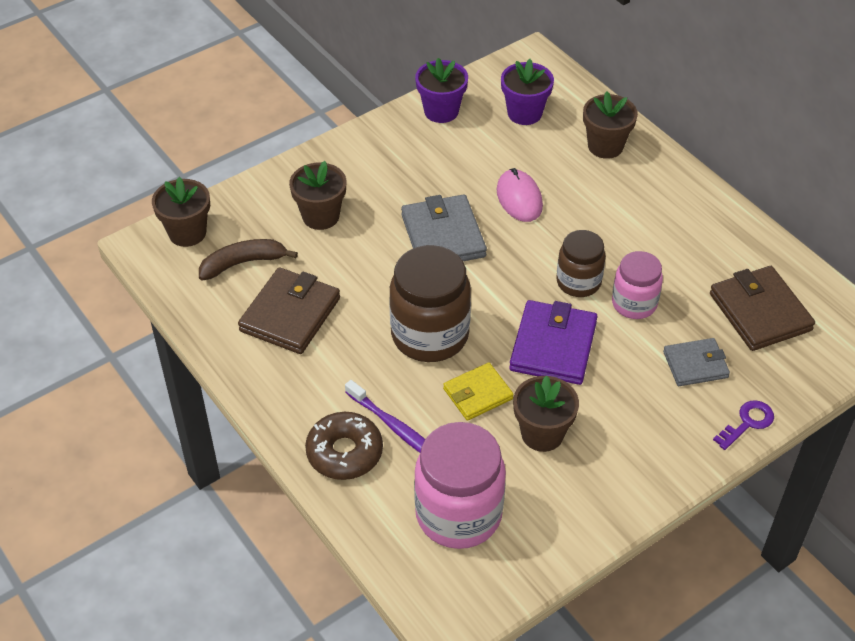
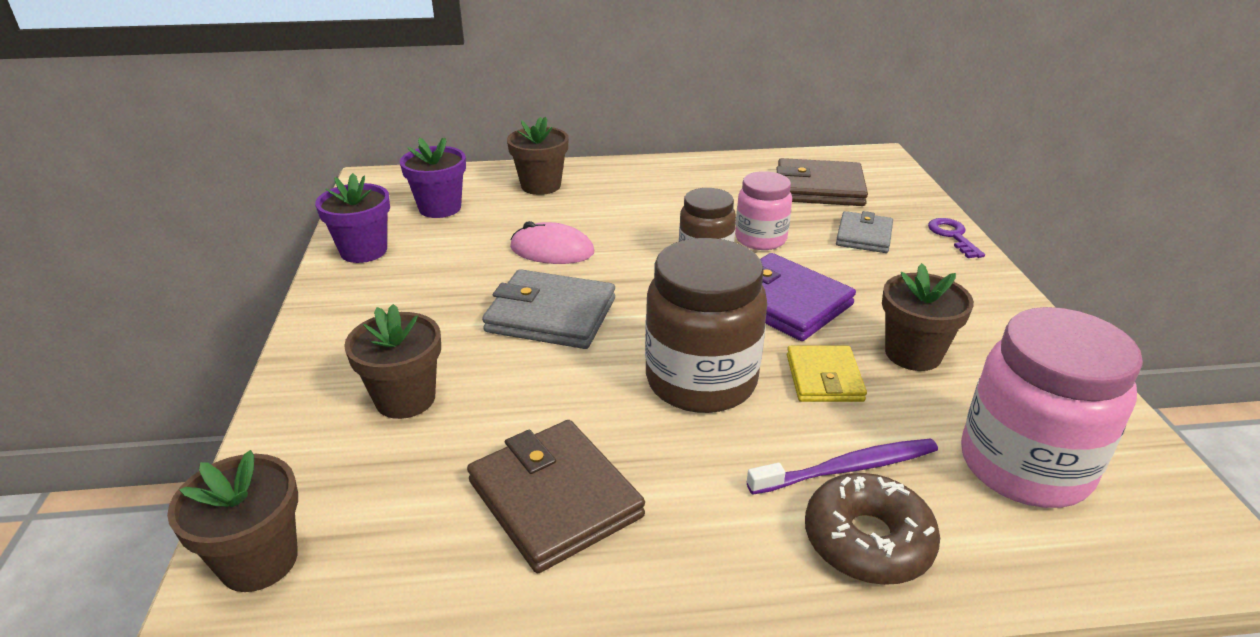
camera: 60 degrees left, 15 degrees down
(243, 263) = (401, 514): brown banana -> none

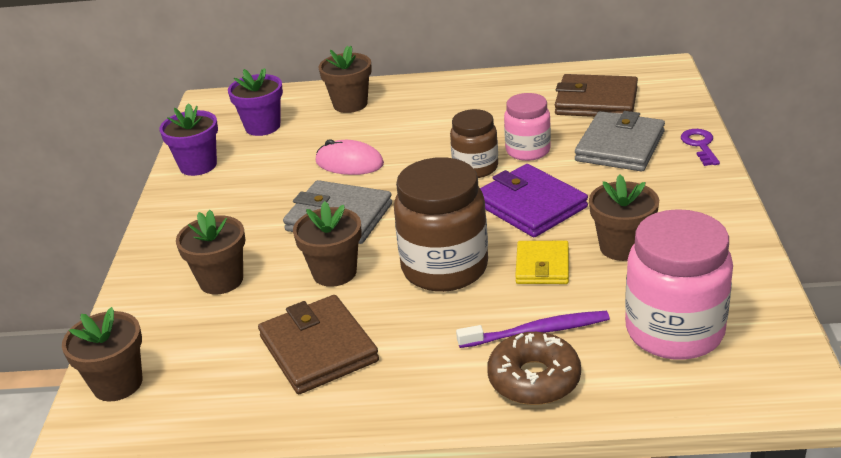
camera: 10 degrees right, 0 degrees up
(558, 387) = (334, 272): none -> brown flower pot
(863, 236) = (619, 146): grey wallet -> grey wallet, size x1.59

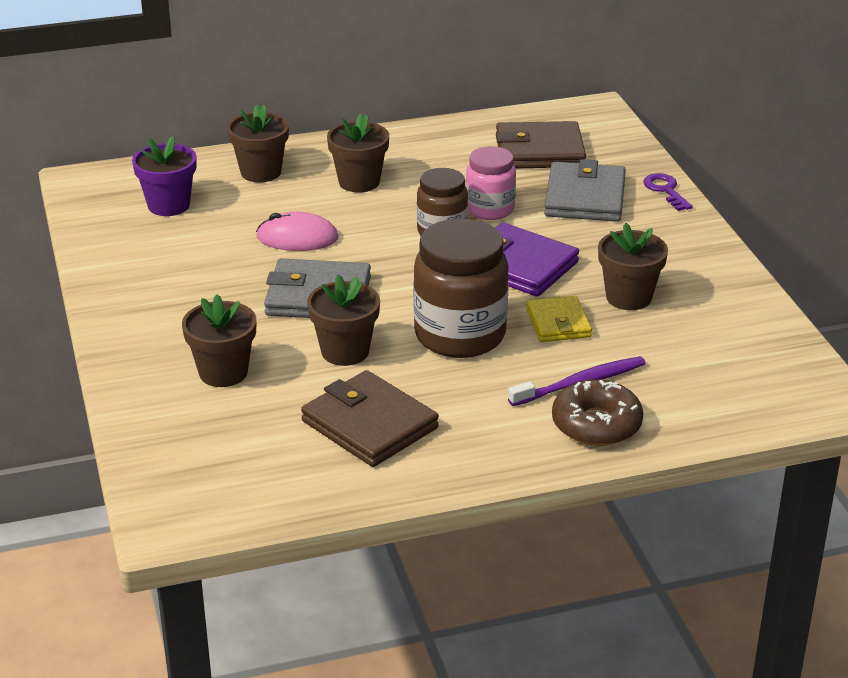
camera: 20 degrees left, 0 degrees up
(117, 383) = (172, 482): brown flower pot -> brown flower pot (359, 182)
(198, 165) = (116, 255): purple flower pot -> none
(674, 331) = (708, 368): pink jar -> none

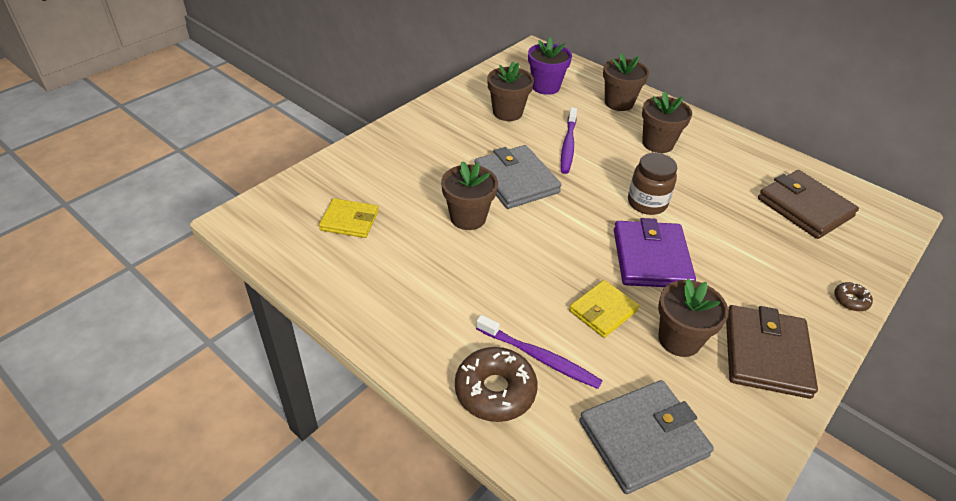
camera: 55 degrees right, 10 degrees up
(223, 372) = (402, 177): brown flower pot -> brown flower pot (507, 112)
(261, 437) = (349, 221): none -> yellow wallet
(297, 238) = (568, 145): pink mouse -> purple toothbrush
(369, 425) = (398, 263): brown wallet -> brown wallet (766, 354)
(460, 335) = (537, 264): brown jar -> none
(490, 209) = (701, 214): pink jar -> none
(584, 197) = (778, 257): grey wallet -> grey wallet (643, 438)
(666, 190) = (850, 300): purple key -> brown donut

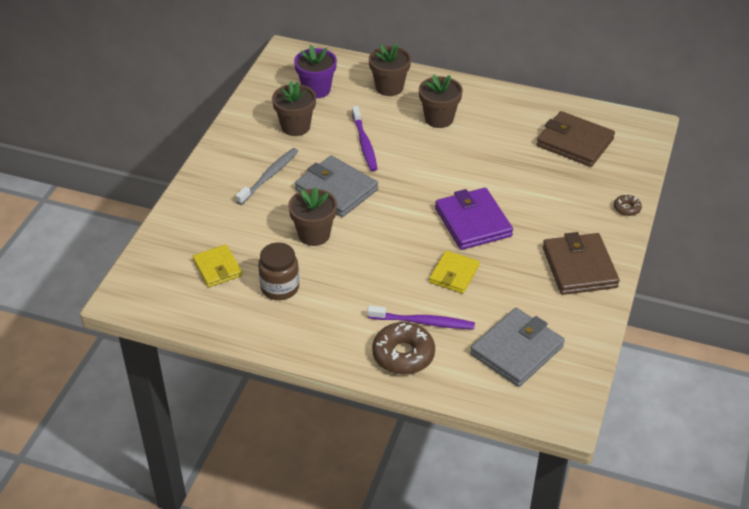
camera: 20 degrees left, 0 degrees up
(349, 221) = (217, 268): yellow wallet -> yellow wallet turned 75 degrees clockwise
(456, 148) = (269, 176): none -> grey toothbrush
(647, 203) = (451, 177): brown jar -> brown jar (280, 288)
(679, 339) = (516, 277): brown flower pot -> none

